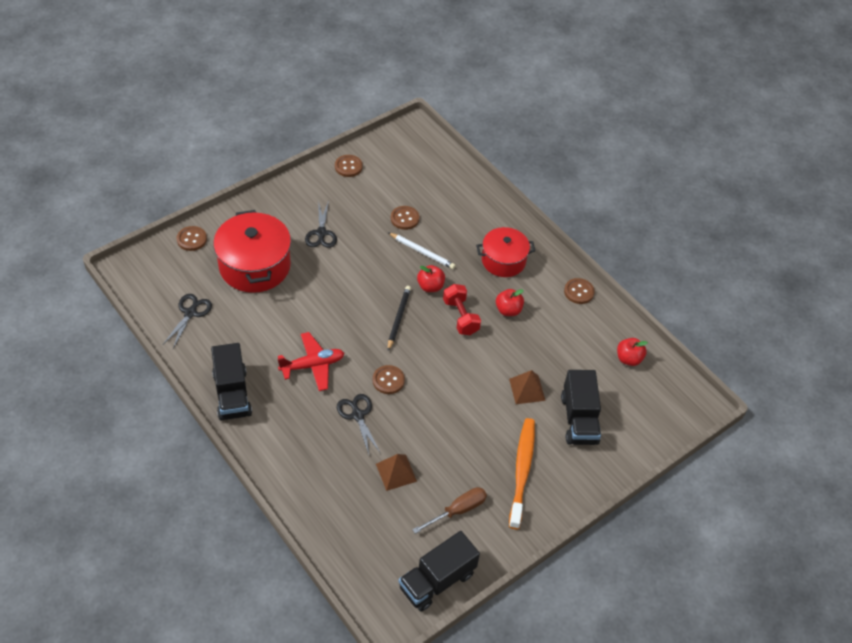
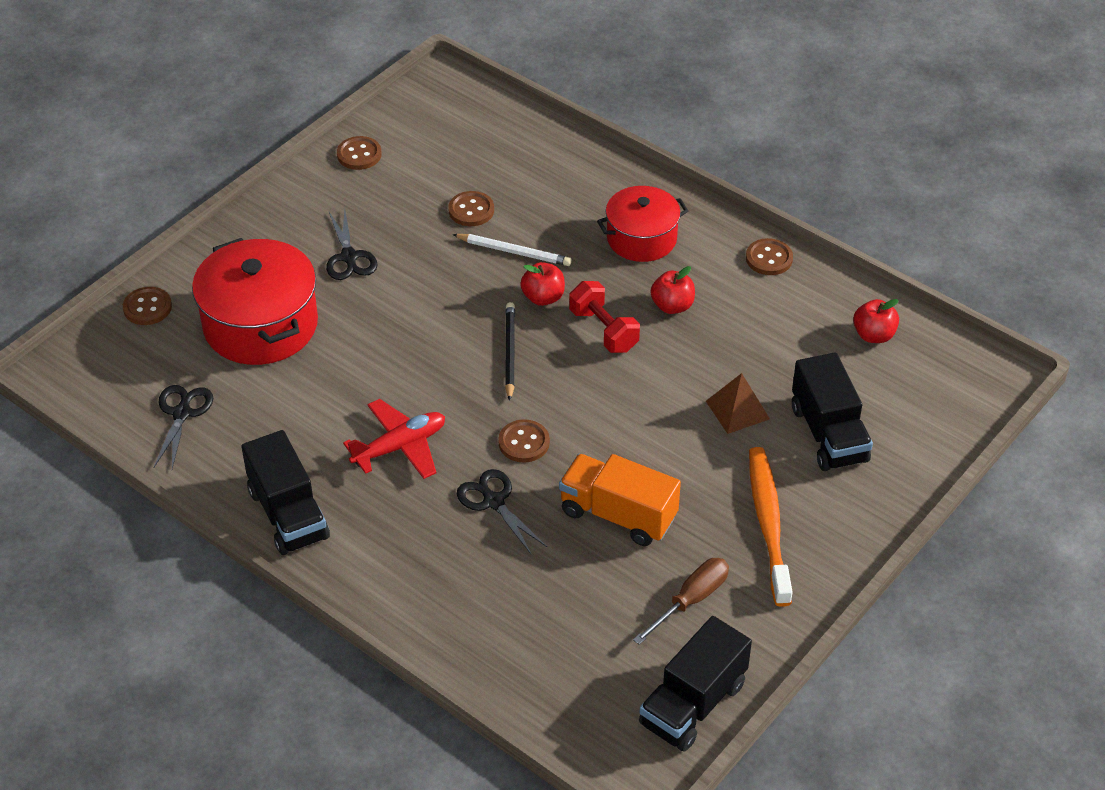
camera: 10 degrees left, 5 degrees down
(396, 472) = (579, 568): brown pyramid -> none
(431, 442) = (618, 514): none -> orange truck

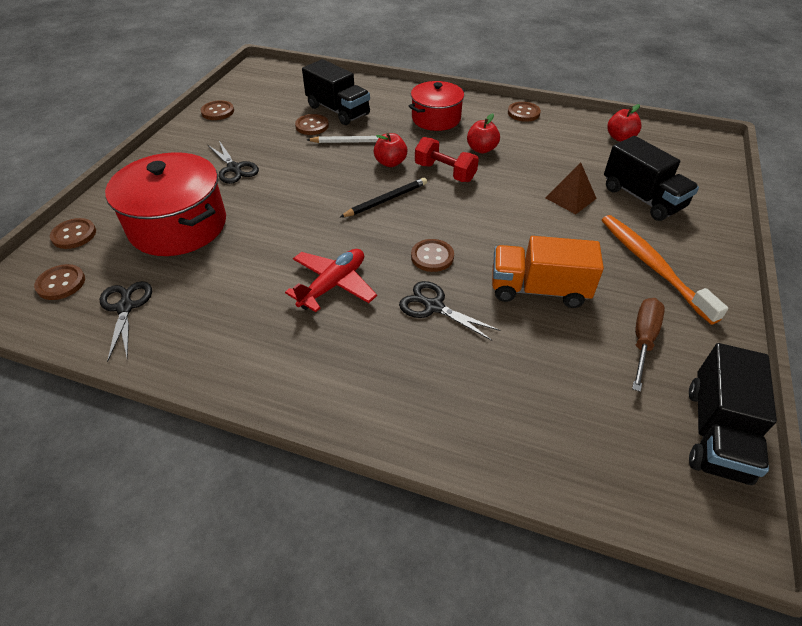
camera: 20 degrees left, 0 degrees up
(124, 367) = (61, 283): none -> brown button
(288, 514) = (255, 368): black truck -> black truck (338, 110)
(510, 352) = (386, 200): black pencil -> black pencil turned 75 degrees clockwise

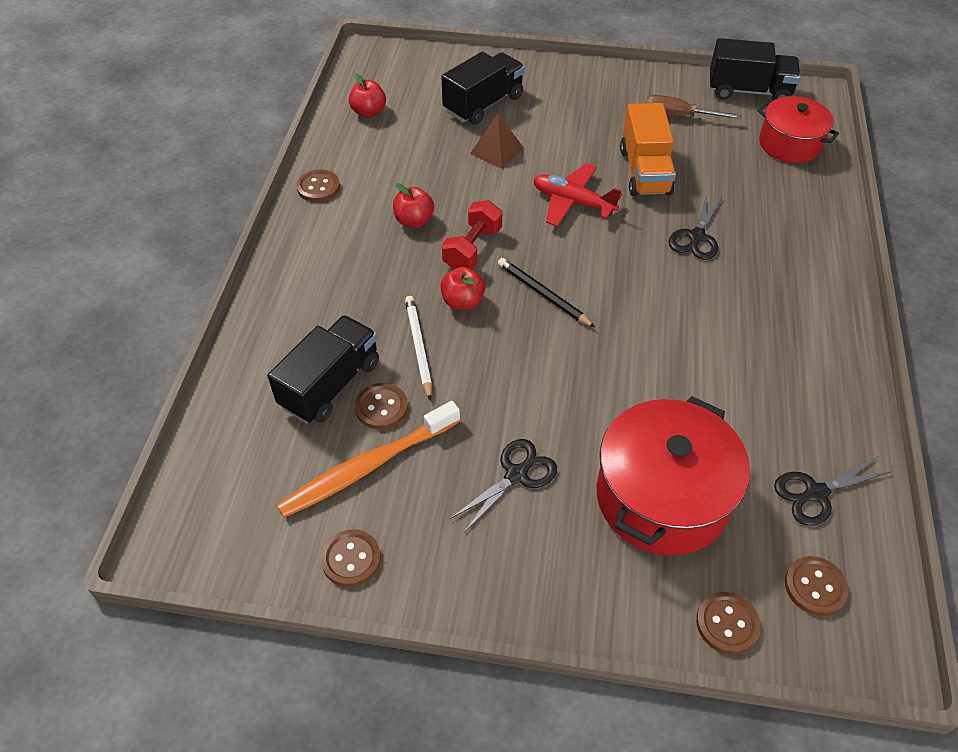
camera: 100 degrees left, 5 degrees up
(333, 285) = (700, 315): red plane -> red plane (572, 202)
(432, 257) = (628, 245): brown button -> none
(436, 118) = (343, 269): red pot -> red pot (789, 144)
(652, 266) = (585, 105): orange toothbrush -> orange toothbrush (367, 467)

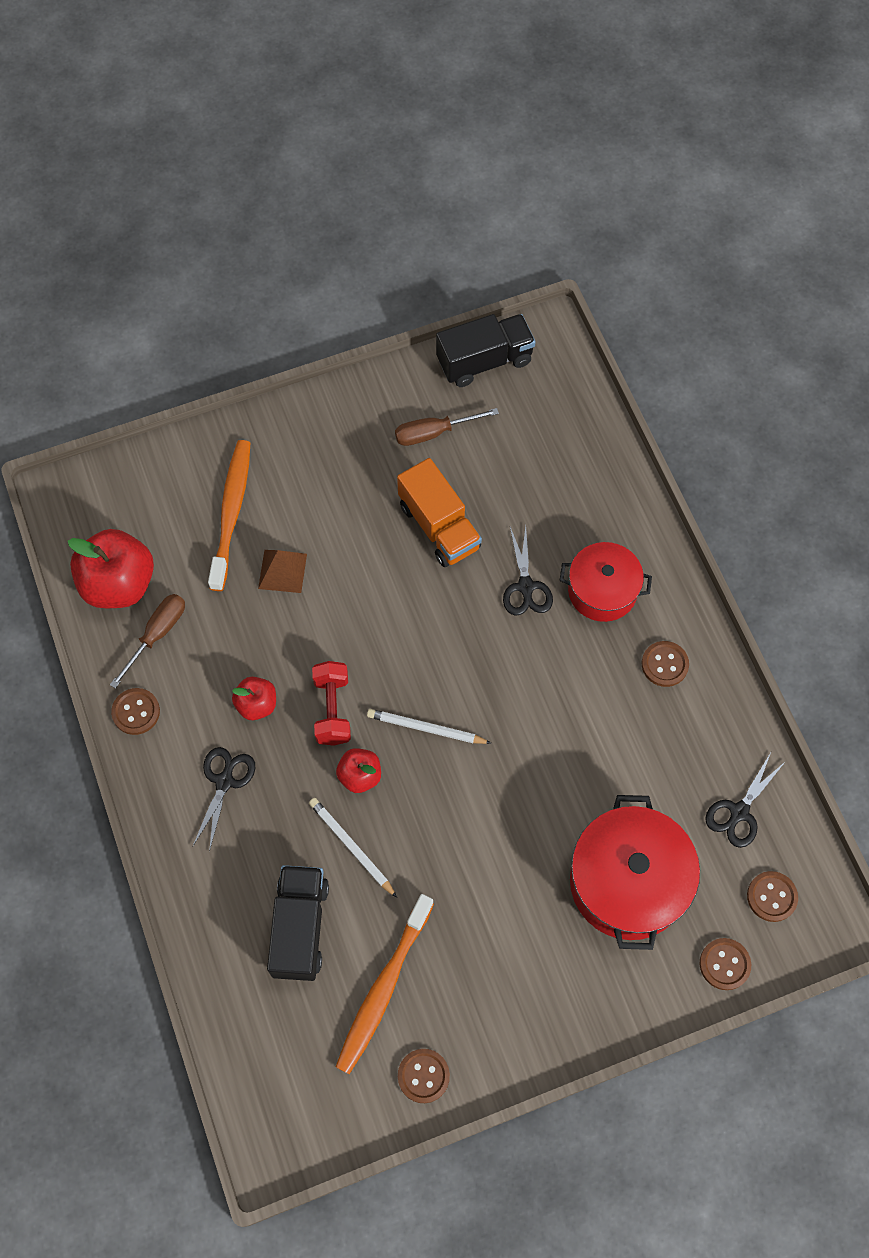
camera: 30 degrees left, 15 degrees up
(369, 112) = (119, 584): red apple -> red apple, size x1.89
(372, 150) = (157, 634): none -> brown screwdriver
(381, 407) = (358, 926): brown button -> brown button (664, 664)
(483, 104) = (231, 512): black truck -> orange toothbrush
(517, 474) = (506, 926): black scissors -> black scissors (224, 781)
(543, 294) = (426, 728): black pencil -> white pencil
(572, 202) = (392, 602): red plane -> none
(789, 144) = (555, 419): red pot -> red pot (602, 590)

